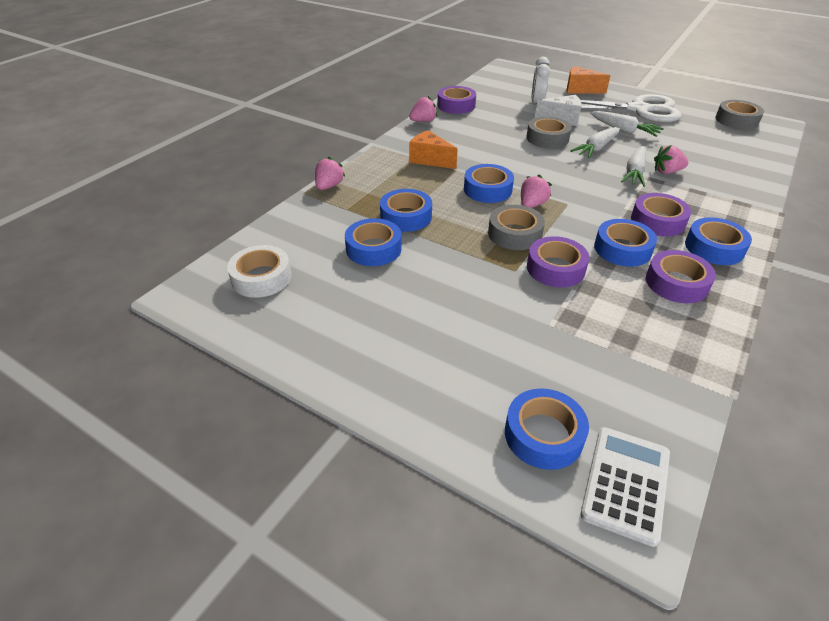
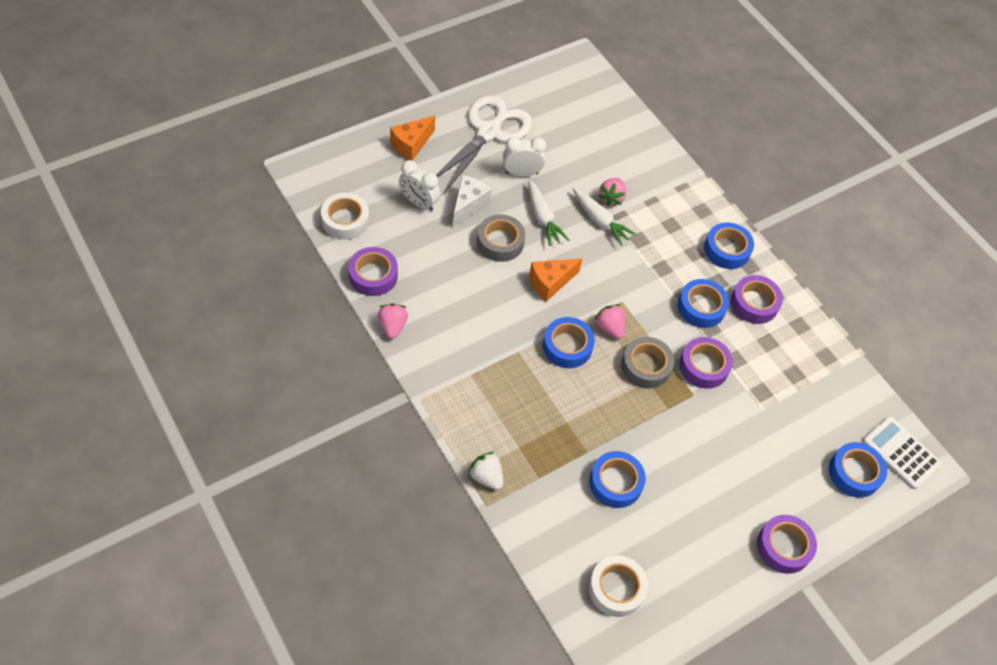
camera: 70 degrees left, 15 degrees up
(329, 186) = (486, 477): pink strawberry -> white strawberry
(406, 216) = (578, 434): blue tape -> none
(430, 160) = (484, 364): orange cheese -> orange cheese (550, 283)
(487, 87) = (345, 220): none -> white tape
(624, 130) = (521, 173): white carrot -> white clock
(657, 221) = (677, 258): purple tape -> purple tape (784, 547)
(736, 120) = (556, 80): grey tape -> none

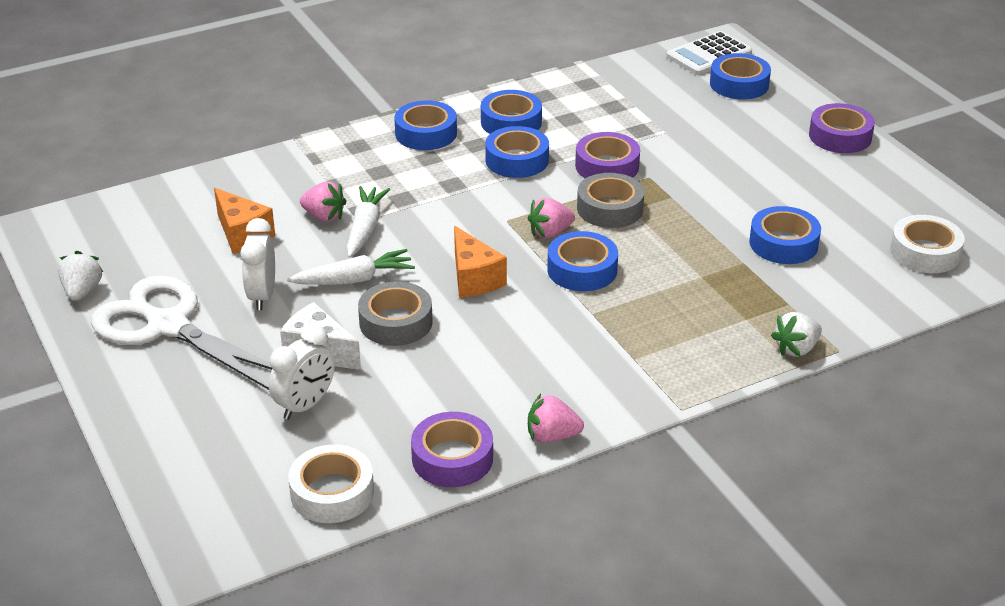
camera: 80 degrees left, 20 degrees down
(411, 145) = (175, 412): orange cheese -> orange cheese (242, 235)
(518, 89) = (82, 291): none -> white strawberry
(600, 221) = (365, 229): white carrot -> white carrot turned 45 degrees counterclockwise
(754, 303) = (511, 122): purple tape -> blue tape

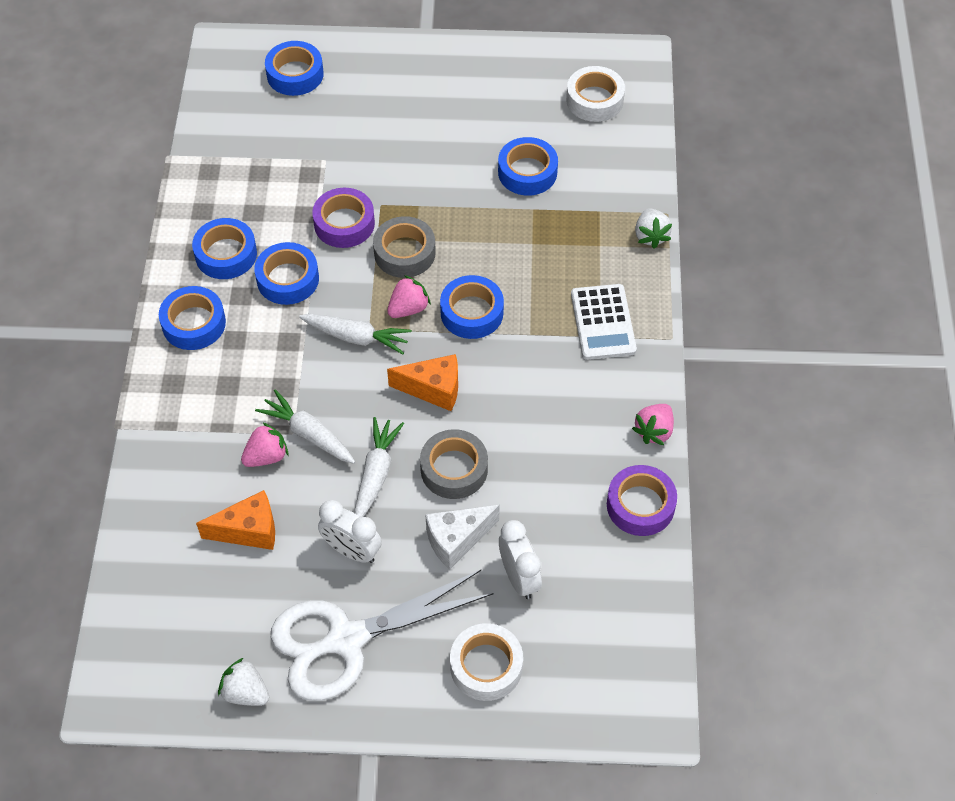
camera: 60 degrees left, 20 degrees up
(332, 493) = (632, 601): white tape -> white tape (486, 666)
(490, 217) = (356, 337): none -> white carrot
(550, 233) = (408, 308): pink strawberry -> pink strawberry turned 135 degrees counterclockwise
(709, 55) = (234, 67): white calculator -> white calculator (603, 322)
(840, 136) = (418, 58): purple tape -> none

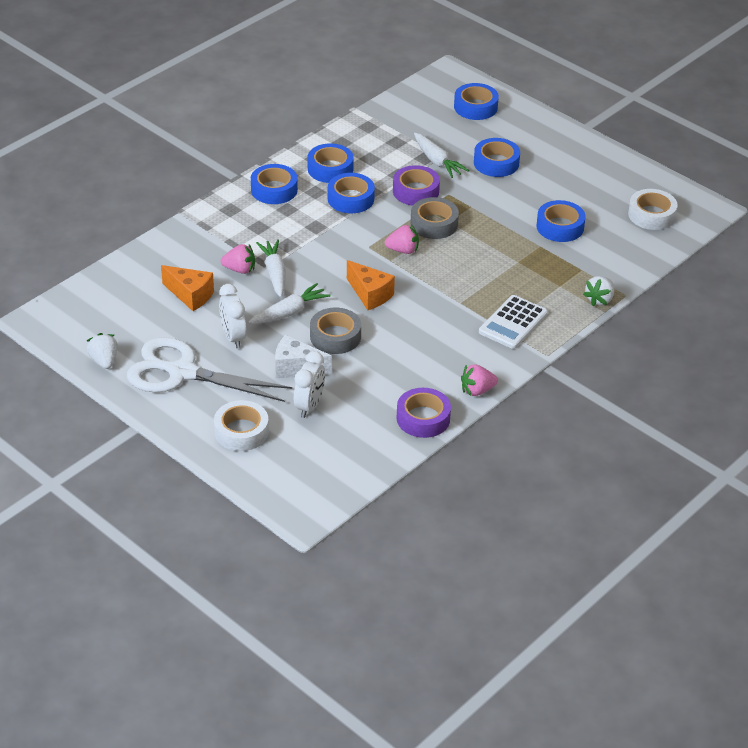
camera: 40 degrees right, 15 degrees down
(356, 337) = (356, 246): white carrot -> white carrot (437, 161)
(472, 312) = (438, 273): blue tape -> blue tape (496, 163)

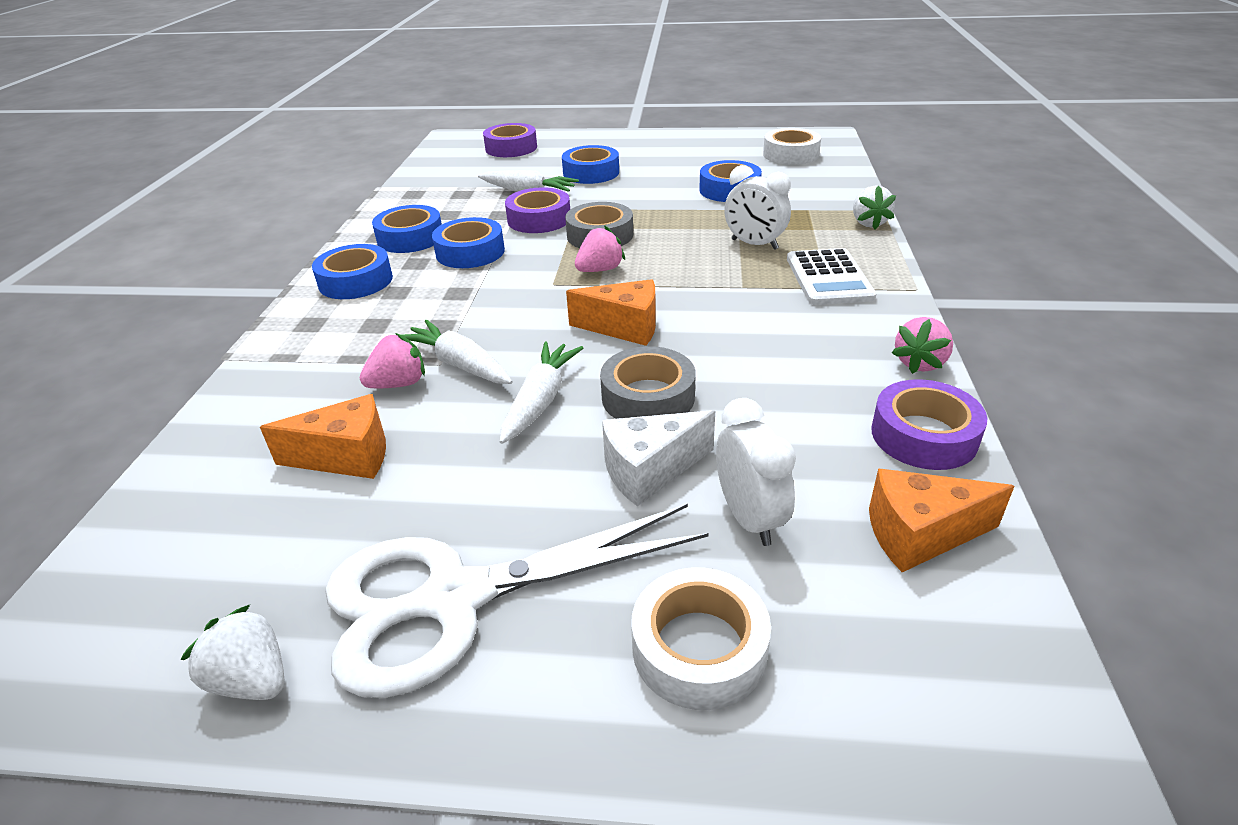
camera: 35 degrees left, 5 degrees down
(233, 337) = (490, 481): white clock -> white clock (754, 244)
(361, 447) = (920, 535): none -> orange cheese
(475, 107) = (511, 148): blue tape -> purple tape

